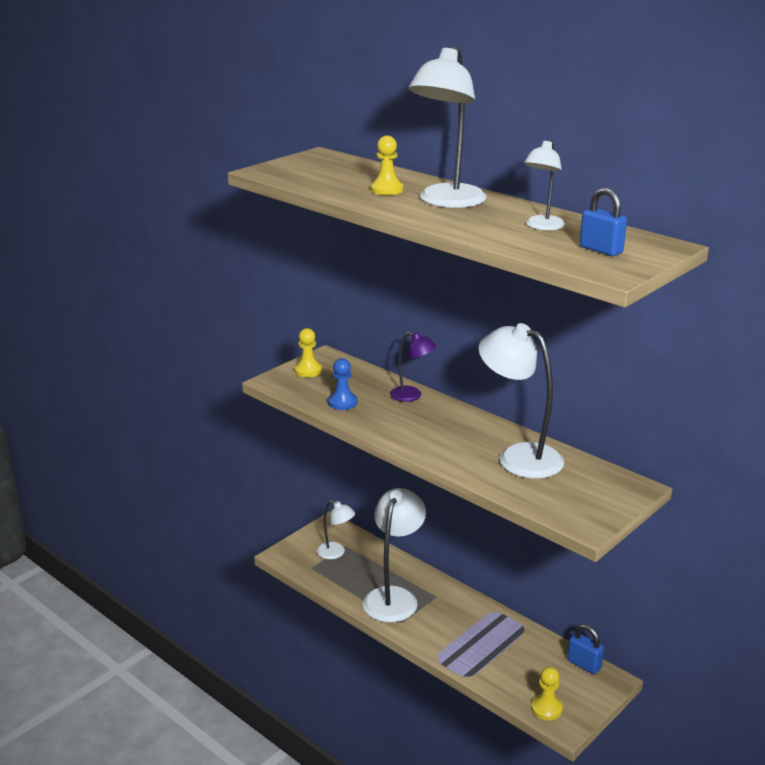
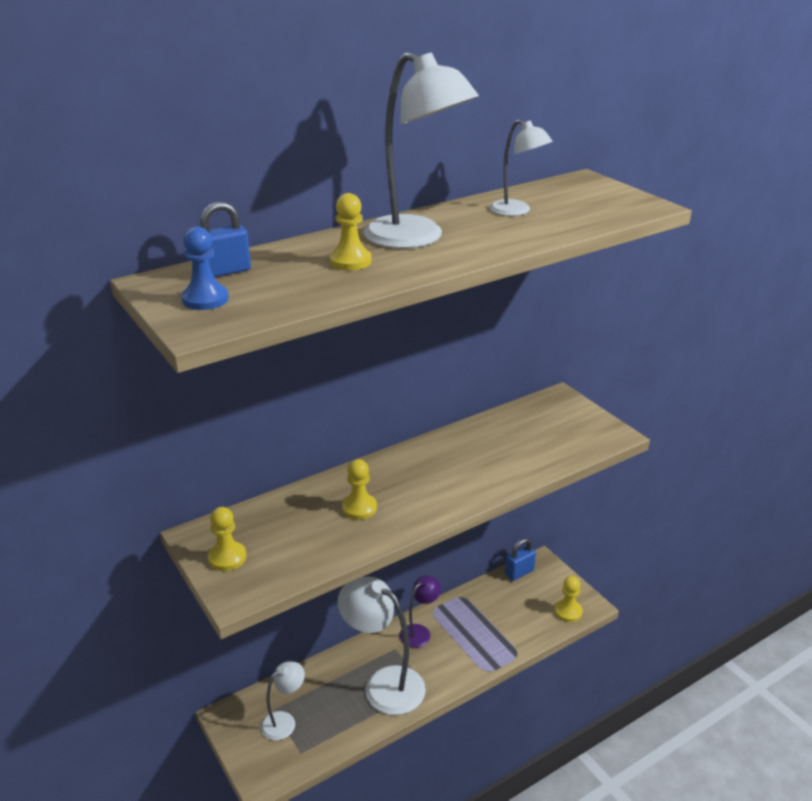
camera: 75 degrees left, 5 degrees up
(342, 402) = (328, 541): blue pawn -> blue pawn (205, 299)
(387, 408) = (359, 508): none -> yellow pawn
(412, 396) = (340, 485): purple lamp -> purple lamp (419, 632)
(518, 456) = (492, 444): white lamp -> none
(601, 250) = (590, 201): blue padlock -> blue padlock (225, 271)

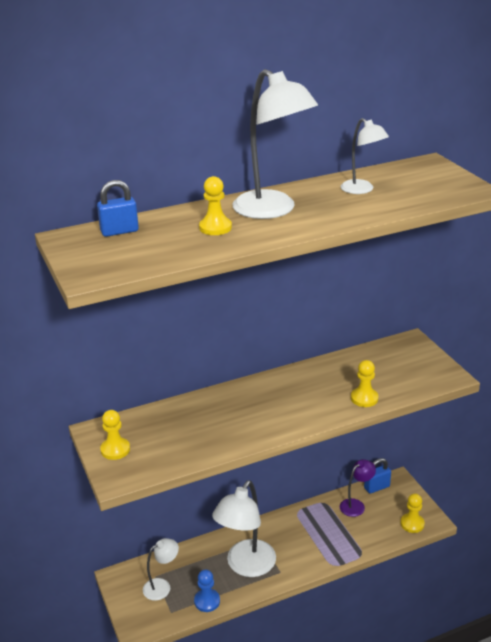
camera: 10 degrees right, 0 degrees up
(205, 299) = (99, 253): blue pawn -> blue pawn (207, 601)
(359, 508) = (224, 420): yellow pawn -> yellow pawn (364, 398)
(384, 684) = (246, 566): white lamp -> white lamp turned 105 degrees counterclockwise
(419, 632) = (283, 527): purple lamp -> purple lamp (356, 505)

